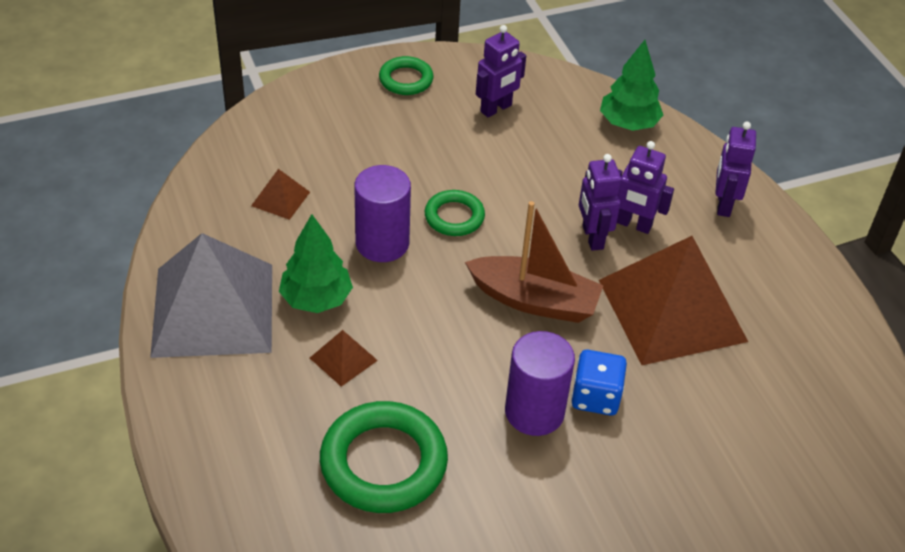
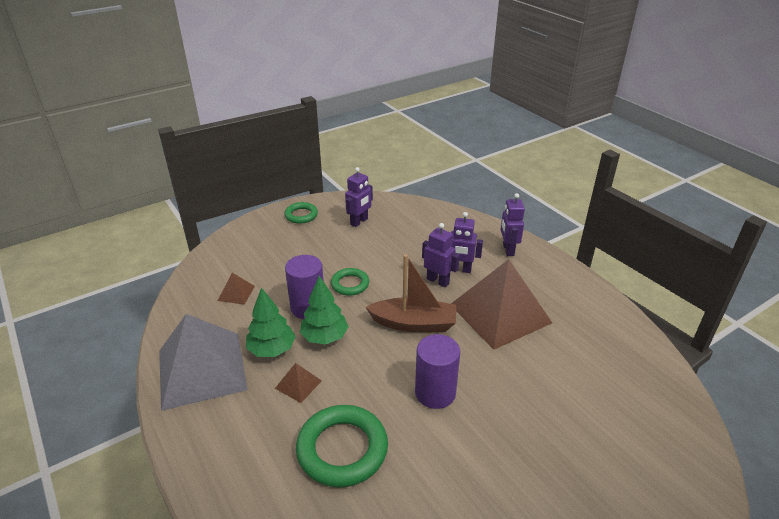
camera: 10 degrees left, 10 degrees down
(592, 237) = (438, 281): purple robot -> purple robot turned 150 degrees clockwise
(595, 397) = (471, 375): blue dice -> none
(628, 124) = (438, 217): green tree -> green tree (325, 337)

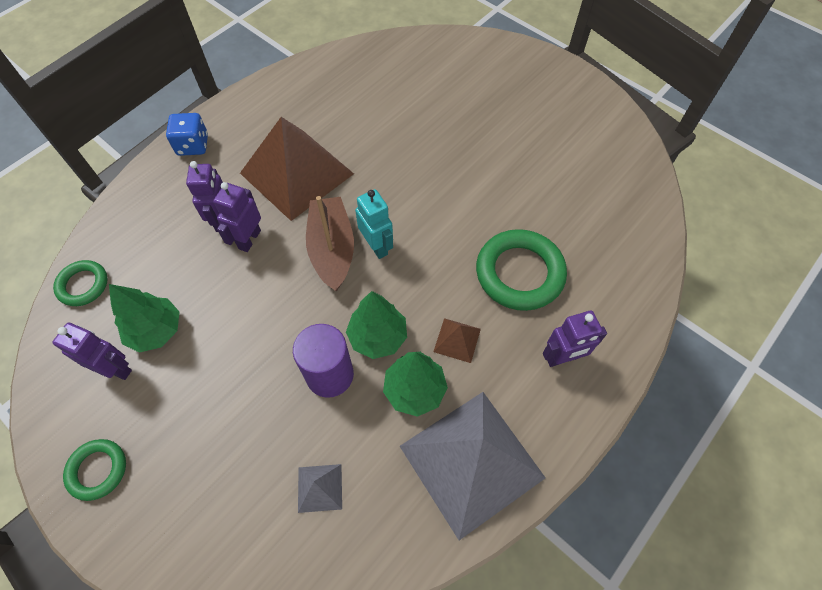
camera: 105 degrees left, 25 degrees up
(236, 293) = (320, 487): brown pyramid -> grey pyramid
(350, 284) = (273, 337): green ring -> green ring (83, 285)
(378, 237) = (156, 331): none -> green tree
(408, 351) = (377, 246): none -> turquoise robot
(435, 393) = (426, 212): purple cylinder -> none
(508, 249) = (175, 176): purple robot -> purple robot (562, 358)
(539, 260) = (193, 145): none -> blue dice

